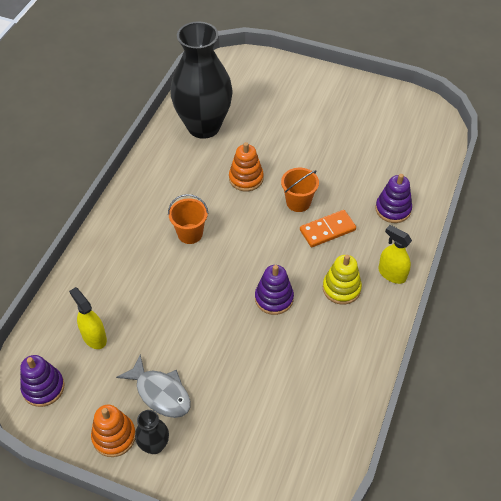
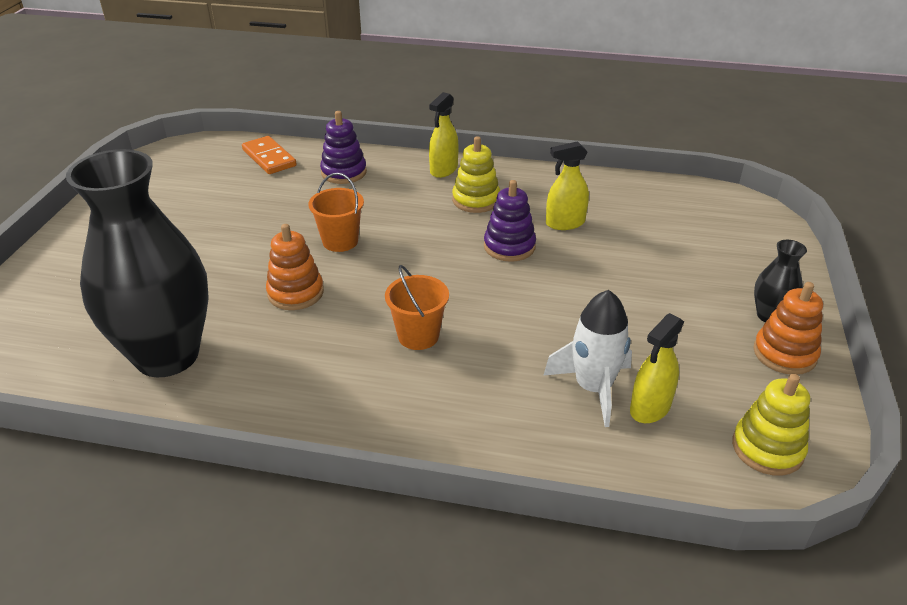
camera: 100 degrees left, 15 degrees down
(43, 387) = (767, 448): purple stacking toy -> yellow stacking toy
(119, 312) = (593, 388): none -> white rocket
(160, 393) = (697, 322): grey fish -> none
(299, 342) = (565, 223): none -> yellow spray bottle
(327, 230) = (386, 215): orange domino -> orange domino (269, 158)

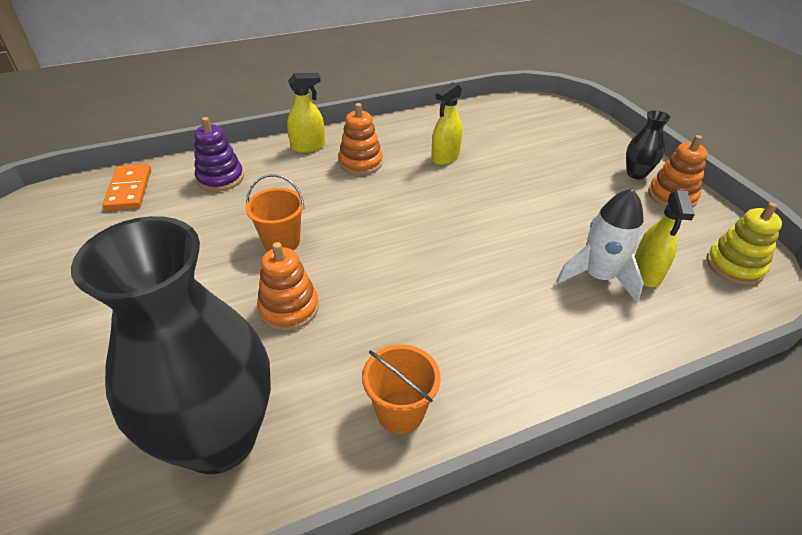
camera: 35 degrees left, 5 degrees up
(269, 158) = (129, 190): orange domino -> orange domino turned 60 degrees clockwise
(418, 336) = (435, 297): orange bucket -> orange bucket (400, 411)
(443, 170) = (308, 147): yellow spray bottle -> yellow spray bottle turned 105 degrees counterclockwise
(476, 200) = (360, 163): yellow stacking toy -> orange stacking toy
(509, 246) = (425, 191): purple stacking toy -> none

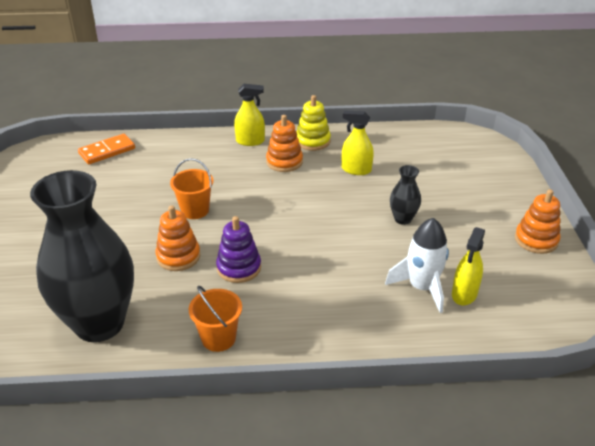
camera: 20 degrees right, 5 degrees down
(129, 190) = (107, 151): orange domino -> orange domino turned 45 degrees clockwise
(220, 178) = (173, 154): purple stacking toy -> purple stacking toy (239, 268)
(445, 157) = (356, 170): yellow spray bottle -> yellow spray bottle turned 45 degrees clockwise
(636, 174) = (517, 215): black vase -> black vase (403, 219)
(734, 266) = (547, 306): yellow stacking toy -> yellow stacking toy (312, 141)

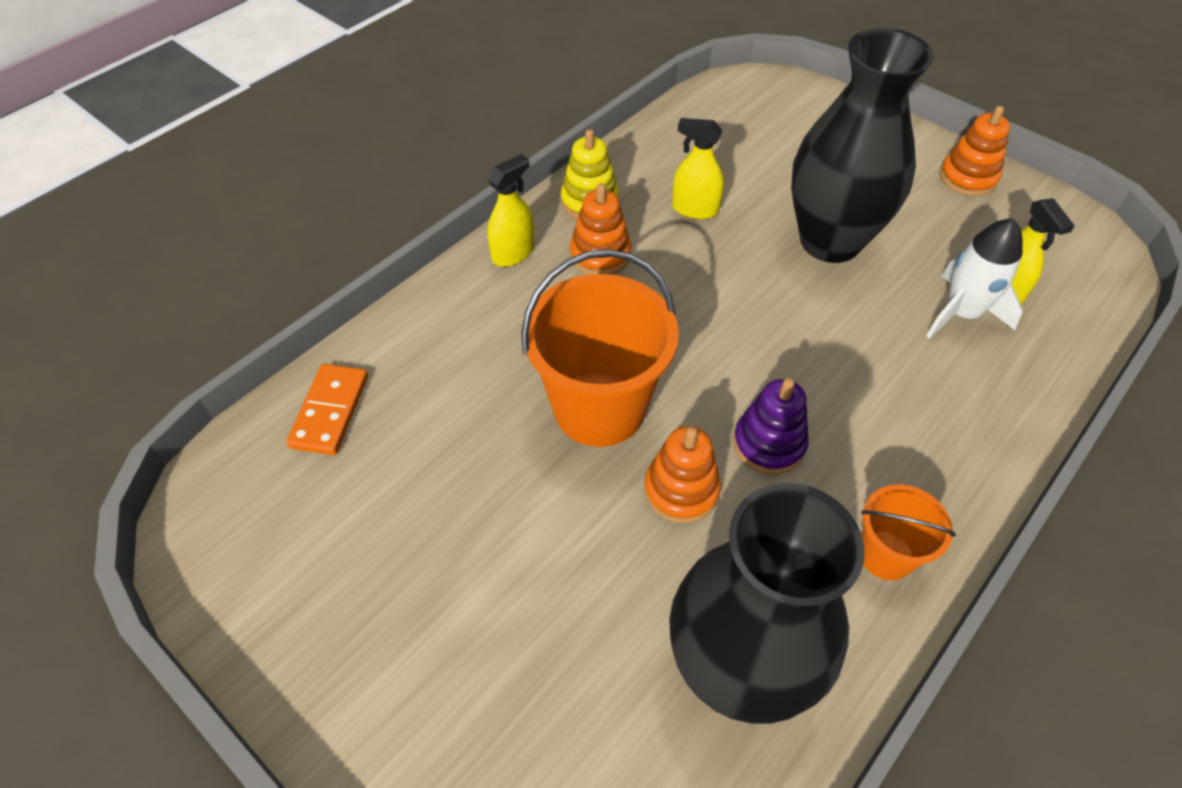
camera: 45 degrees left, 15 degrees up
(195, 210) = (599, 408): orange bucket -> orange bucket, size x1.91
(356, 170) = (695, 209): yellow spray bottle -> yellow spray bottle turned 45 degrees clockwise
(403, 219) = (830, 241): black vase -> black vase, size x2.40

